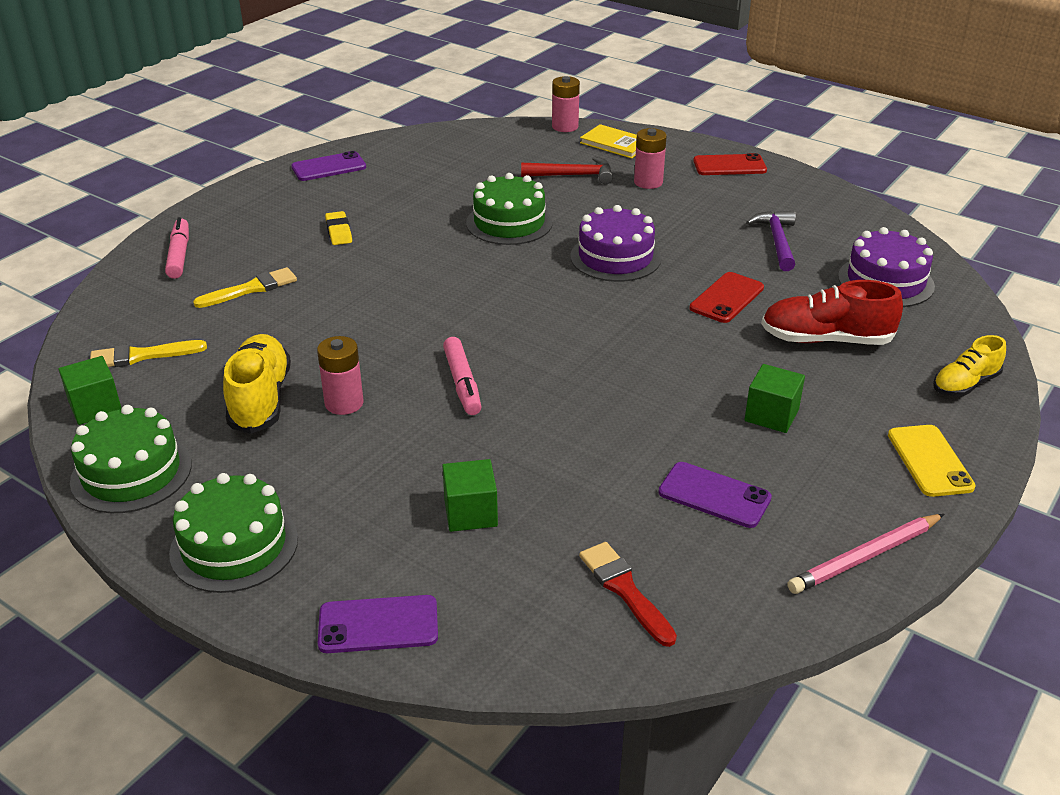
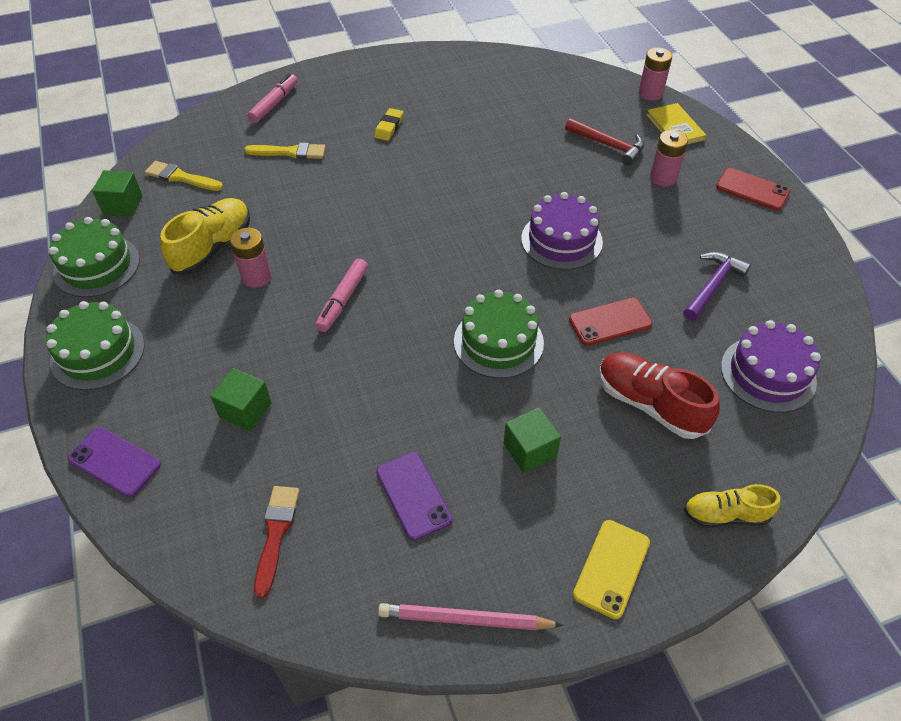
camera: 35 degrees right, 15 degrees up
(329, 167) = (437, 65): purple phone -> none
(509, 223) = (514, 171): green cake -> green cake (498, 342)

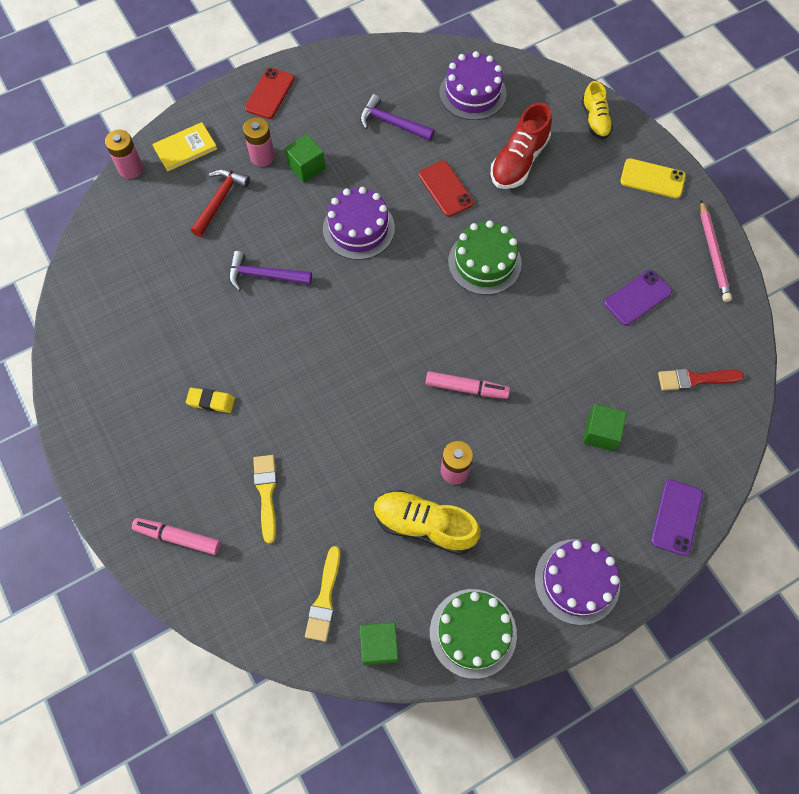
camera: 100 degrees left, 15 degrees up
(97, 353) = (577, 581): green cake -> purple cake
(514, 167) = (264, 275): none -> purple hammer
(530, 450) = (579, 231): green cube -> green cube (306, 167)

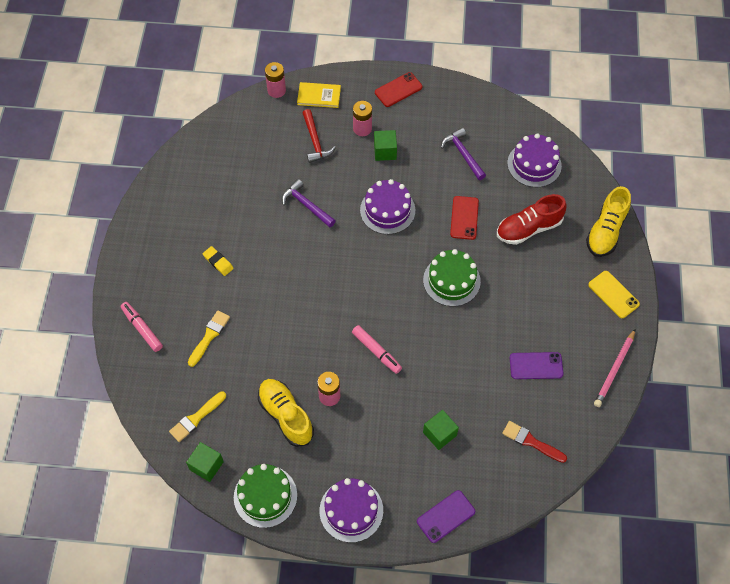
camera: 35 degrees right, 5 degrees down
(220, 200) = (315, 141): red hammer -> red hammer turned 105 degrees clockwise
(595, 120) = (606, 231): yellow shoe -> yellow shoe, size x1.56

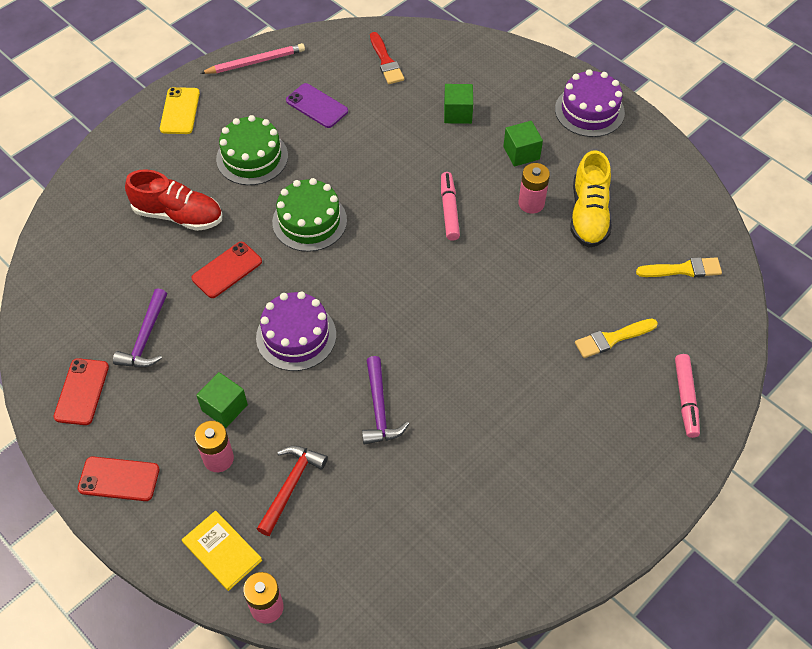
camera: 140 degrees left, 5 degrees down
(206, 465) = (701, 223): green cube -> green cube (521, 153)
(218, 262) = (540, 414): yellow eraser -> none
(265, 496) = (660, 166): green cake -> green cake (252, 157)
(445, 516) = (511, 60): purple phone -> none
(462, 110) = (82, 392): none -> red phone
(534, 164) = (90, 271): purple cake -> none
(606, 231) = (113, 162): yellow shoe -> none

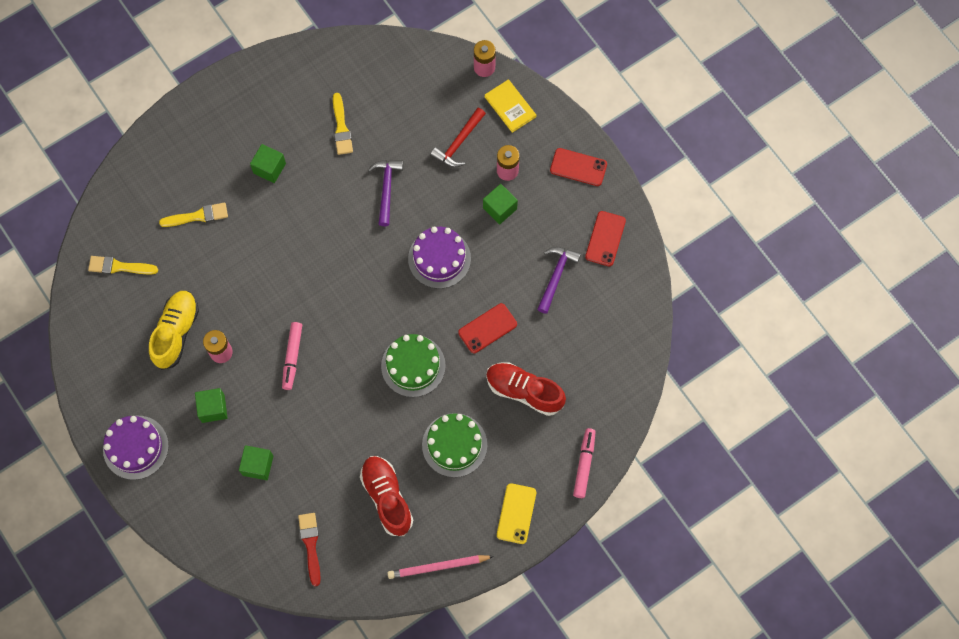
camera: 170 degrees left, 15 degrees up
(317, 106) = (387, 497): purple phone -> red shoe
(459, 480) = (341, 128): none -> yellow brush
(541, 410) = (269, 168): none -> green cube
(685, 399) = (162, 160): pink marker -> pink marker (584, 464)

